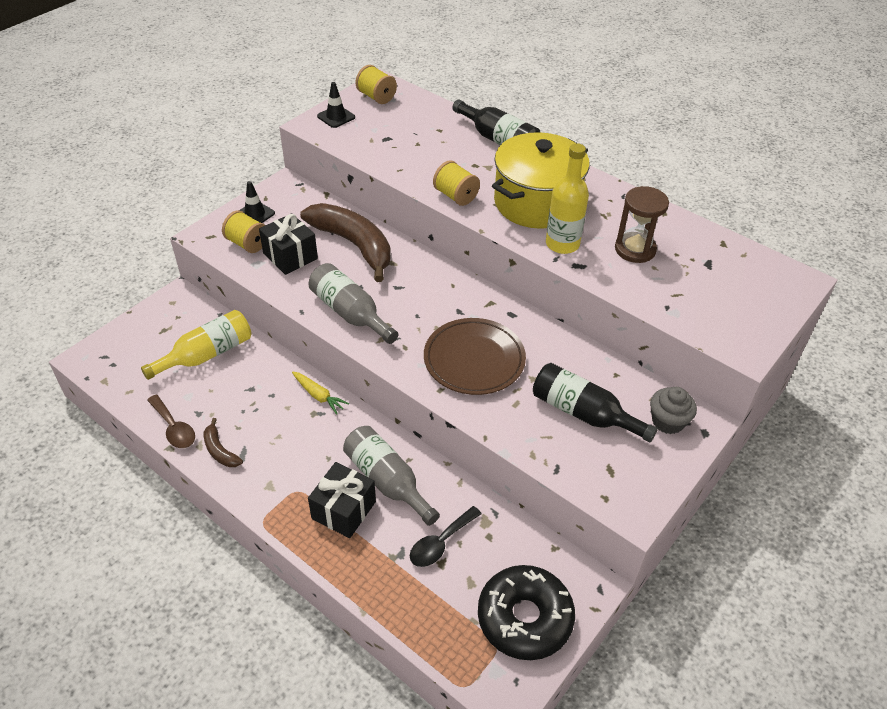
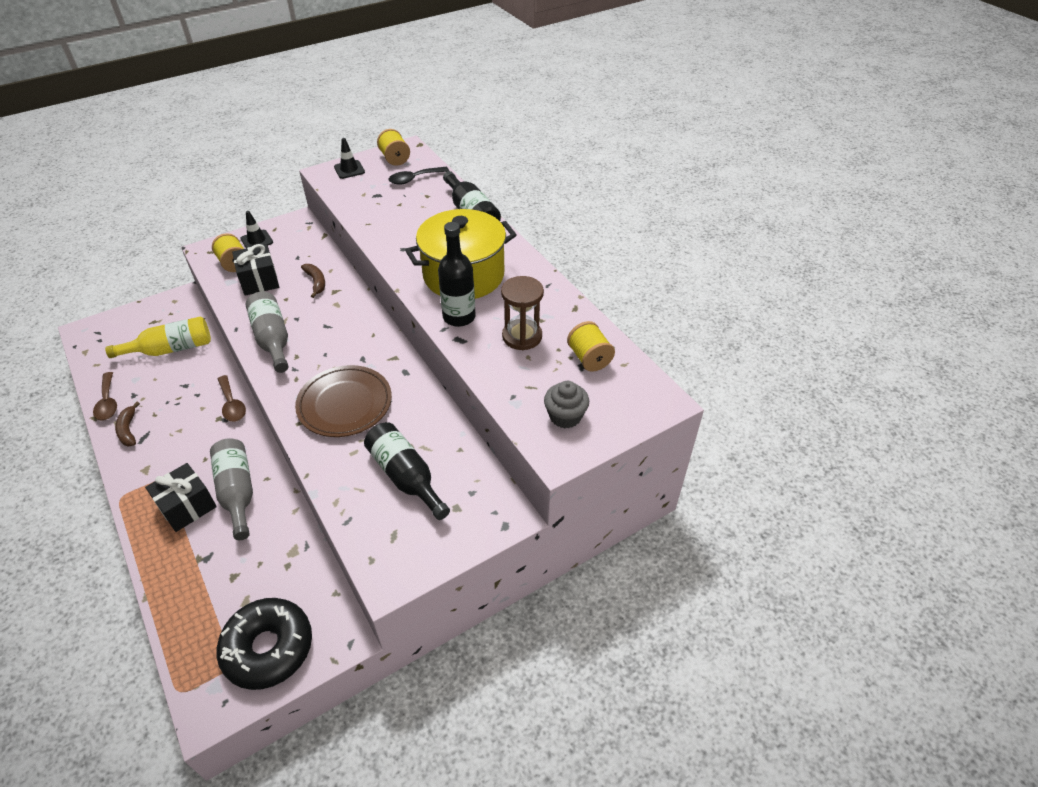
camera: 20 degrees right, 0 degrees up
(318, 396) = (232, 404): yellow carrot -> brown spoon
(354, 245) = (316, 282): brown banana -> brown banana, size x0.45
(440, 543) = (244, 559): black spoon -> black spoon (414, 179)
(456, 196) = (397, 255): yellow spool -> yellow spool (589, 358)
(562, 244) = (459, 317): yellow bottle -> black bottle
(668, 421) = (477, 505): grey cupcake -> grey cupcake (565, 416)

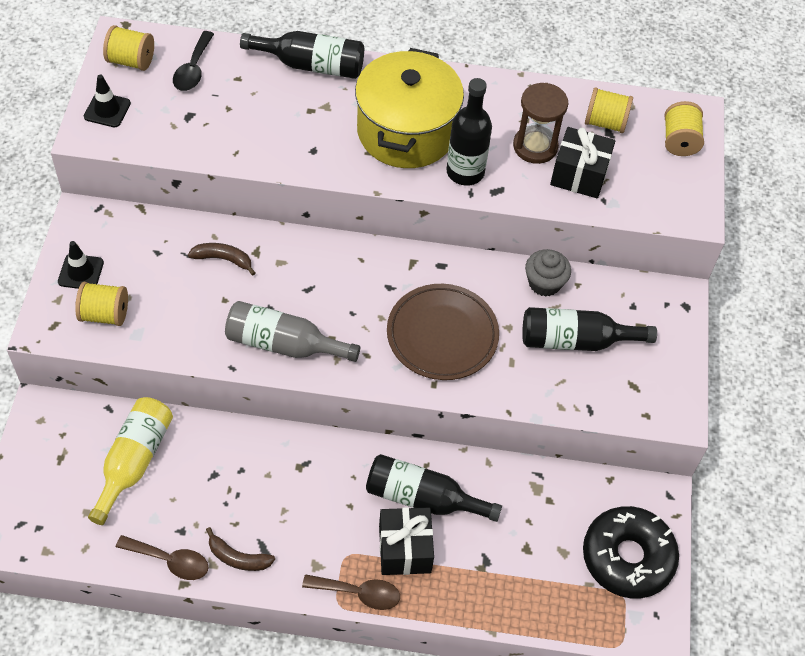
camera: 55 degrees left, 10 degrees up
(232, 404) = (289, 445): brown spoon -> brown spoon (359, 593)
(237, 492) = (423, 498): grey bottle -> black bottle
(259, 281) = (165, 307): black gift -> black gift (579, 175)
(565, 416) = (657, 182): grey cupcake -> grey cupcake (544, 283)
(623, 407) = (679, 141): none -> yellow spool

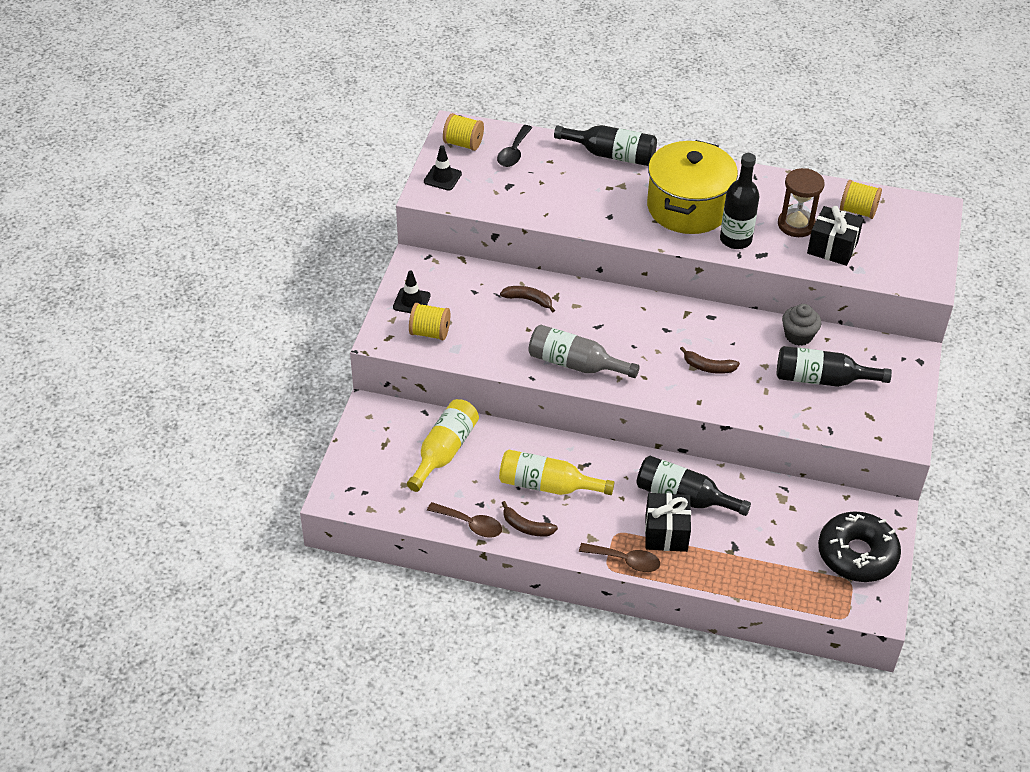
camera: 10 degrees right, 10 degrees down
(261, 497) = (547, 485): none -> yellow bottle
(442, 335) = (708, 367): brown plate -> brown banana
(679, 141) = (921, 228): yellow spool -> none

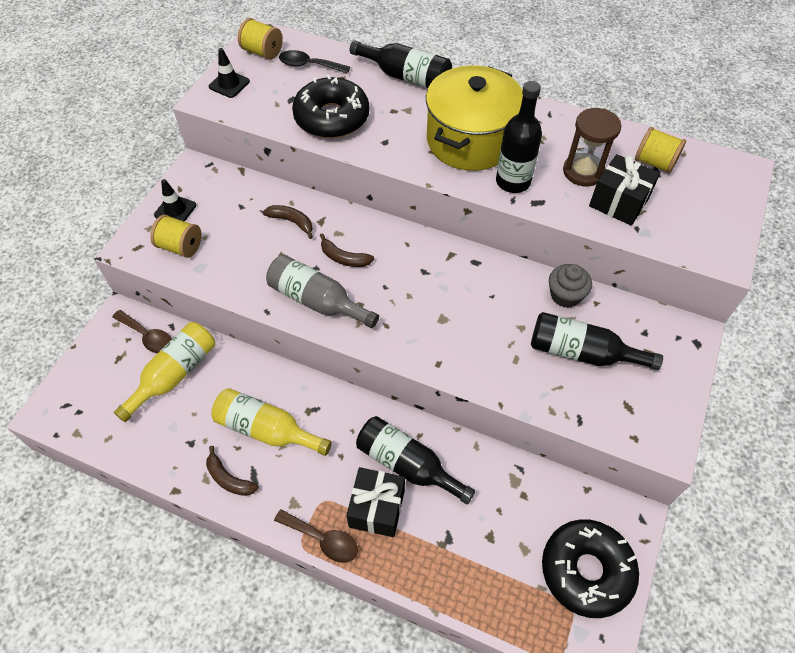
camera: 10 degrees right, 10 degrees up
(470, 524) = (172, 467): brown spoon -> brown spoon (148, 336)
(513, 152) = (309, 65): black spoon -> black spoon turned 75 degrees clockwise
(553, 199) = (332, 118): none -> black donut
(708, 367) = (458, 322): brown banana -> brown banana (344, 258)

